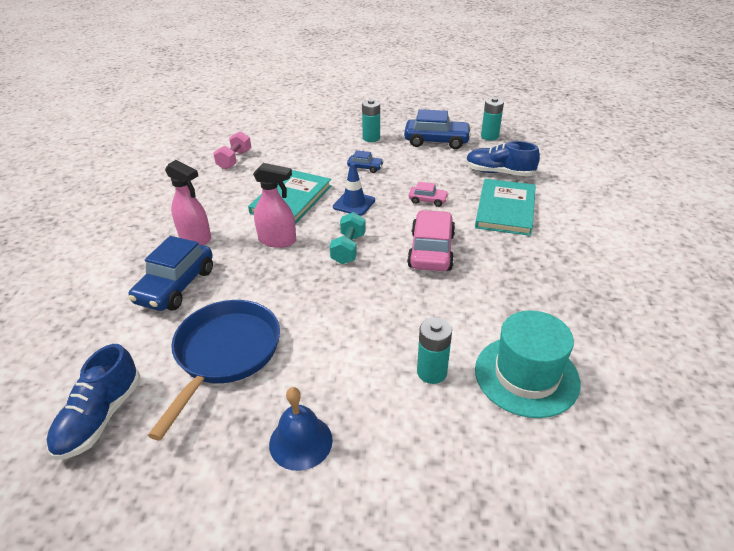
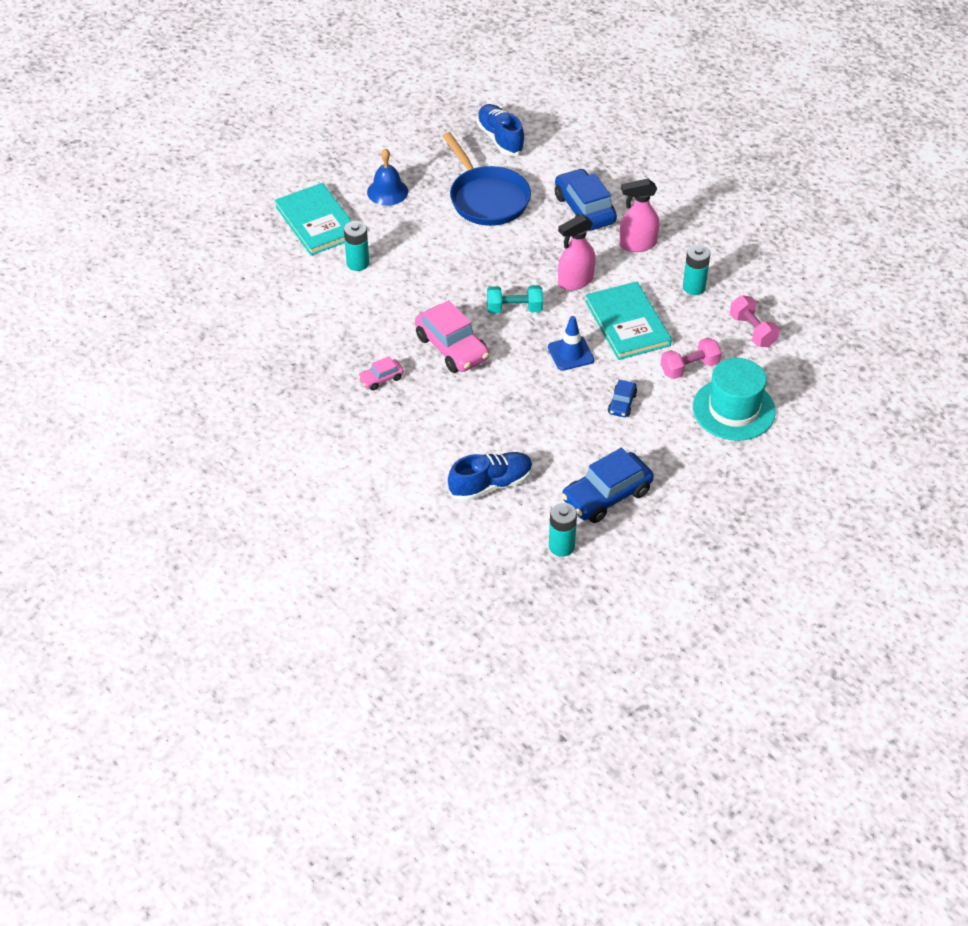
camera: 135 degrees right, 10 degrees up
(299, 163) = (689, 368): none -> pink dumbbell
(348, 249) = (514, 309): turquoise dumbbell -> turquoise dumbbell turned 60 degrees counterclockwise
(365, 168) = (622, 403): blue car -> blue car turned 45 degrees counterclockwise
(371, 138) = (678, 453): turquoise battery -> turquoise battery (694, 287)
(428, 200) = (514, 399): pink car -> pink car (381, 379)
(505, 209) = (437, 433): turquoise book -> turquoise book (317, 222)
(526, 375) = (301, 296): turquoise hat -> turquoise hat (733, 409)

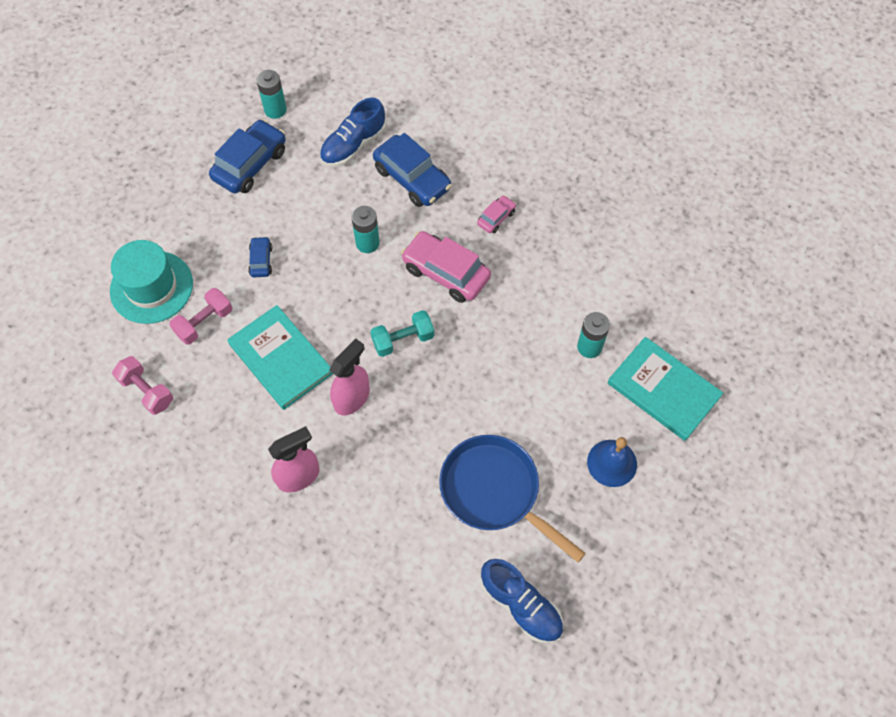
camera: 160 degrees right, 15 degrees up
(570, 353) = (327, 302): blue traffic cone -> none
(584, 209) = (375, 513): blue car -> blue car (412, 178)
(694, 287) = (220, 432): turquoise battery -> turquoise battery (367, 243)

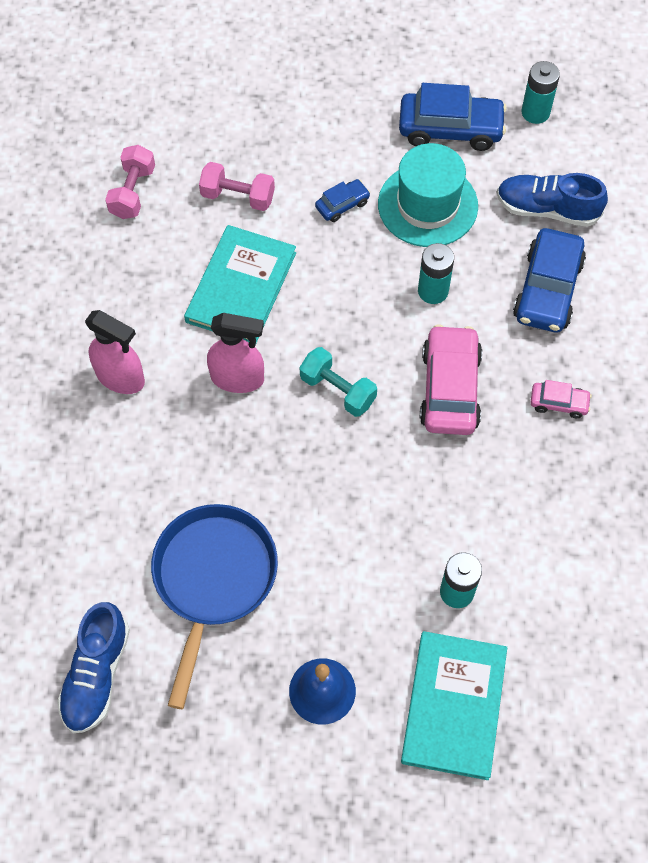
camera: 60 degrees right, 0 degrees up
(151, 287) = (247, 129): turquoise hat -> turquoise hat (427, 205)

